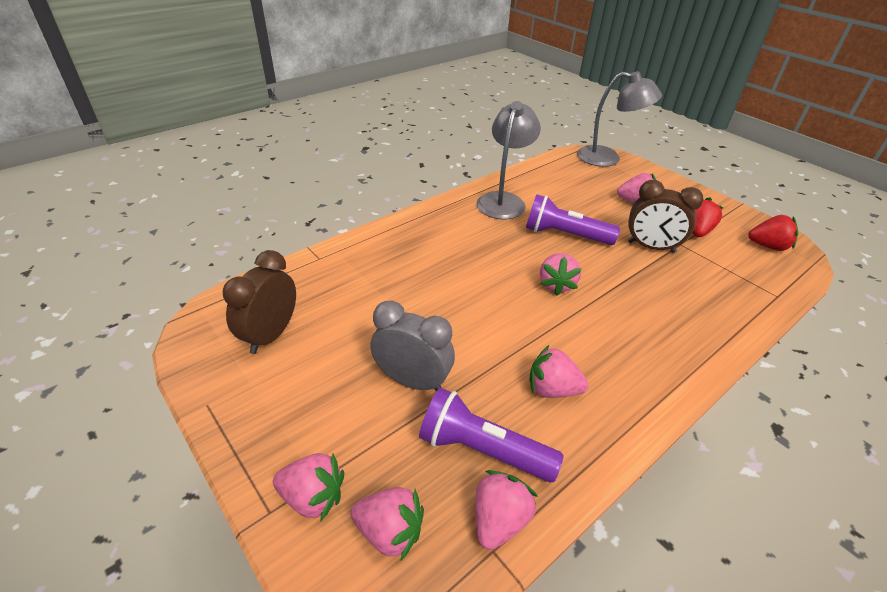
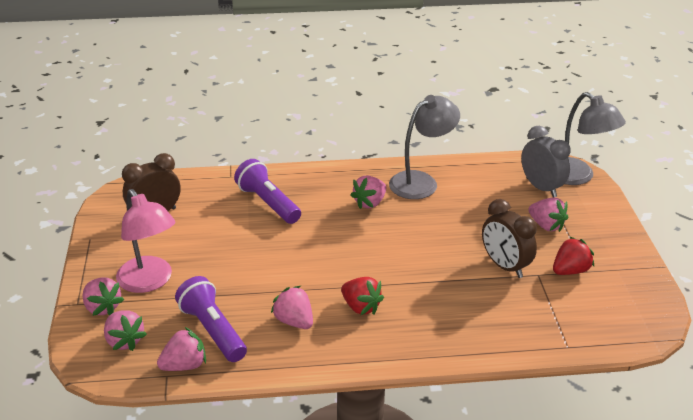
camera: 35 degrees right, 5 degrees down
(344, 425) = (150, 282): none -> pink lamp
(412, 381) = (212, 277): grey clock -> grey clock (541, 187)
(556, 284) = (382, 261): pink strawberry -> pink strawberry (370, 203)
(565, 235) = (439, 228): purple flashlight -> purple flashlight (268, 203)
(768, 246) = (626, 309): red strawberry -> red strawberry (361, 307)

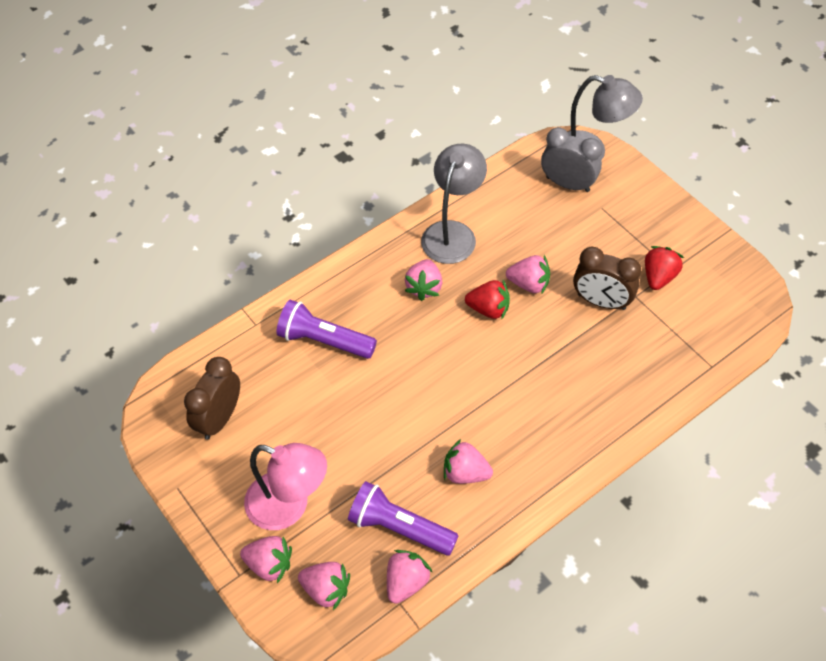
camera: 30 degrees left, 20 degrees up
(361, 307) = (512, 421): red strawberry -> red strawberry (488, 309)
(546, 225) = (603, 231): pink strawberry -> pink strawberry (529, 284)

